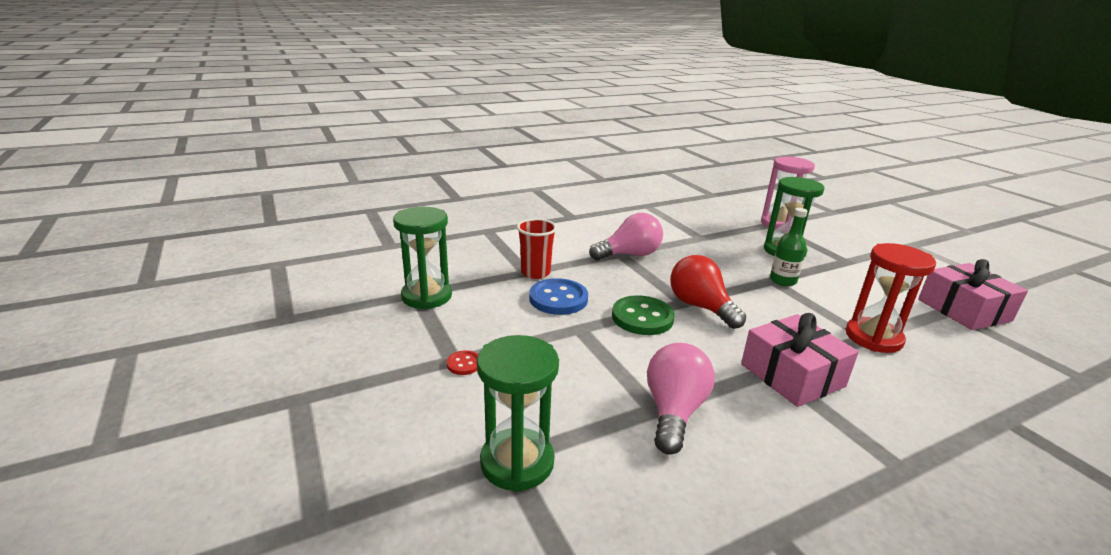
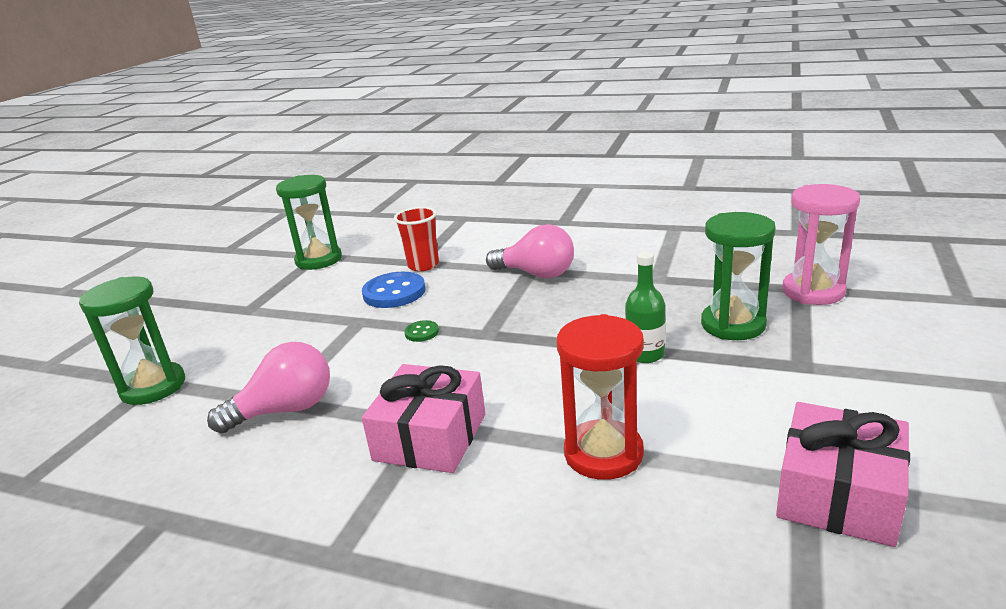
camera: 50 degrees right, 0 degrees up
(464, 364) = (247, 315): red button -> none
(642, 317) = (422, 332): green button -> green button, size x0.49
(700, 307) = (491, 344): red light bulb -> none

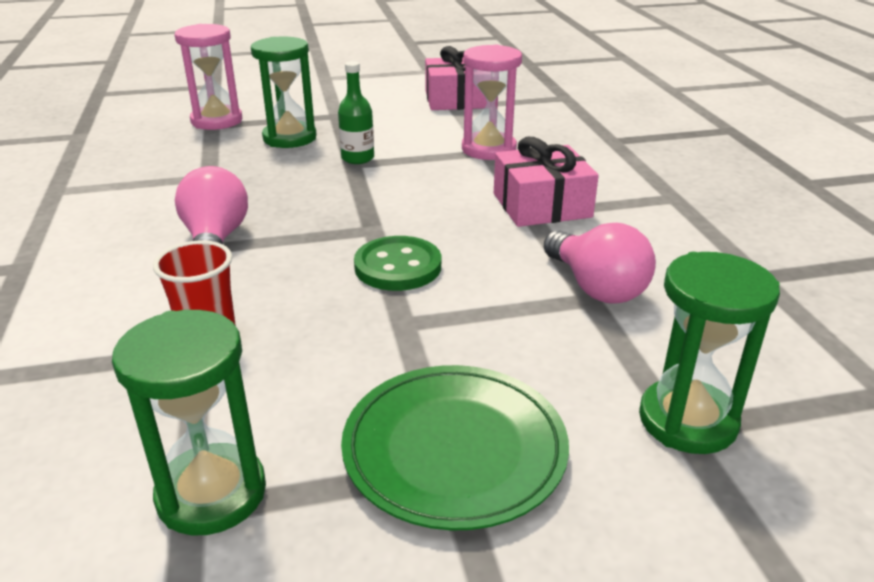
camera: 125 degrees left, 5 degrees up
(254, 313) = (454, 449): none -> green plate
(285, 410) = (596, 287): pink light bulb -> pink light bulb turned 150 degrees counterclockwise
(394, 292) = (311, 328): blue button -> none
(422, 332) = (398, 266): green button -> green button, size x2.06
(603, 453) = (489, 149): red hourglass -> pink hourglass

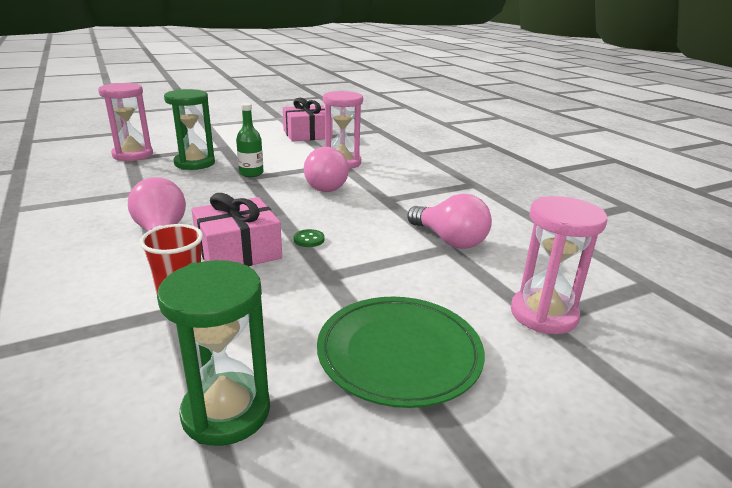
camera: 15 degrees left, 5 degrees down
(398, 266) = (309, 239): green button -> green button, size x0.49
(447, 185) = (323, 186): none -> pink light bulb
(541, 205) = (392, 194): pink gift -> pink gift (238, 251)
(687, 420) = (543, 314): green hourglass -> pink hourglass

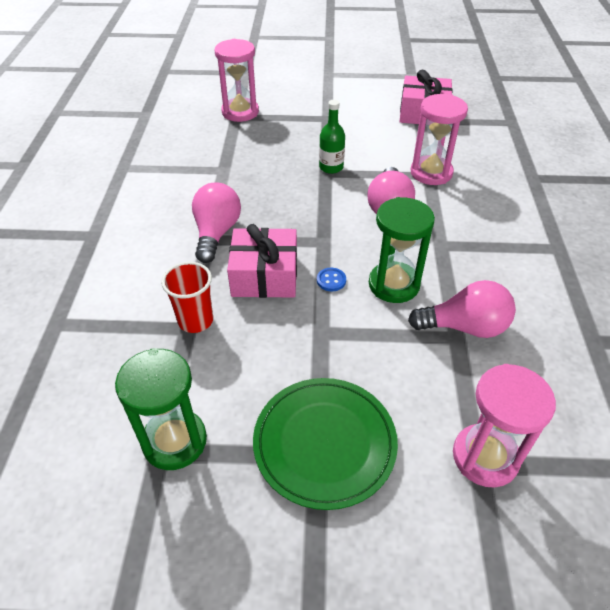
camera: 30 degrees right, 20 degrees up
(194, 163) = (287, 138): green hourglass -> green hourglass (394, 284)
(309, 239) = (331, 280): green button -> blue button
(449, 240) = (464, 327): pink light bulb -> pink light bulb turned 75 degrees counterclockwise

